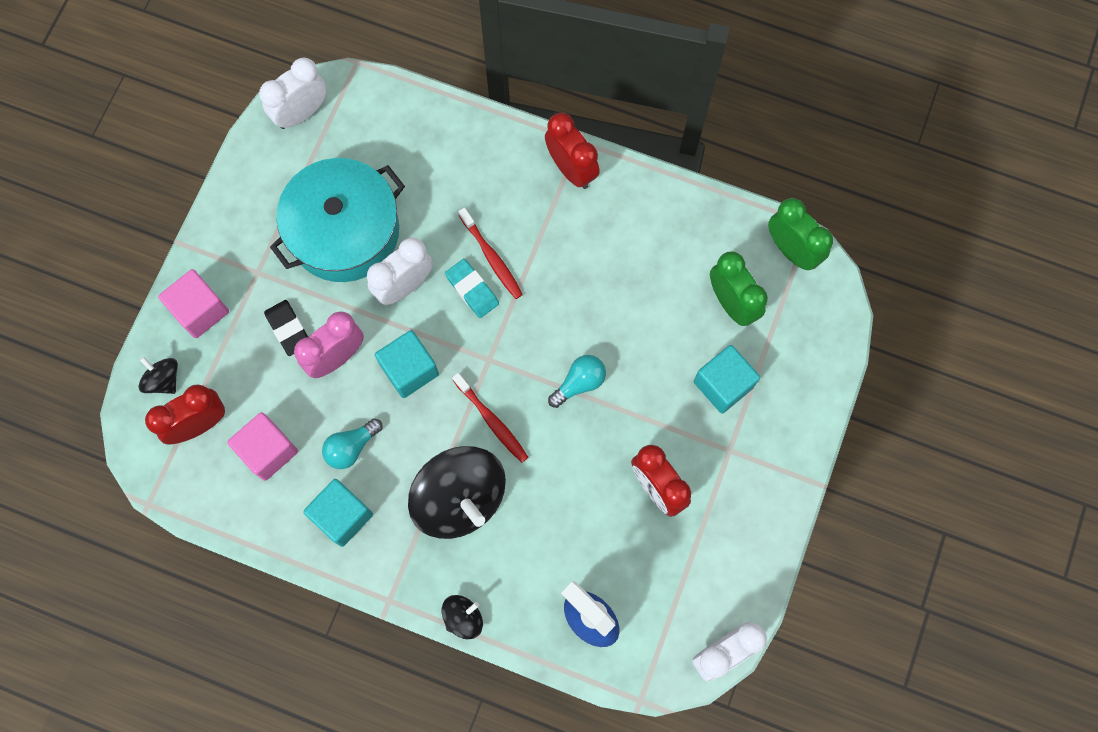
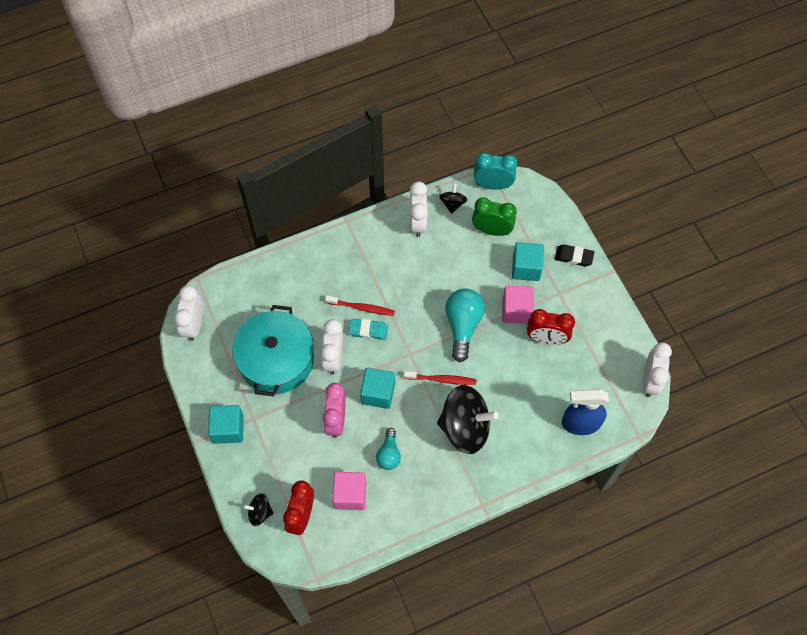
camera: 45 degrees left, 10 degrees down
(200, 310) = (243, 463): pink cube -> pink cube (516, 310)
(288, 329) = (298, 430): black eraser -> black eraser (573, 257)
(342, 516) = (419, 489): turquoise cube -> turquoise cube (228, 429)
(463, 618) = (525, 478): black spinning top -> black spinning top (452, 204)
(571, 169) = (356, 236): red clock -> none
(579, 383) = (463, 326): turquoise light bulb -> turquoise light bulb, size x1.68
(656, 216) = (418, 223): none -> white clock
(791, 250) = (493, 185): green clock -> turquoise clock

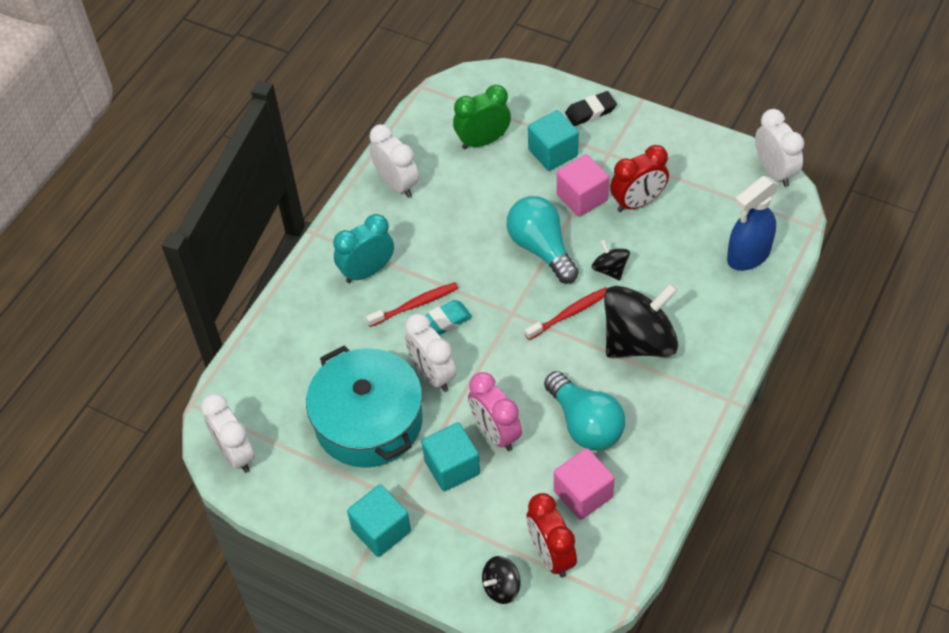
camera: 35 degrees left, 10 degrees down
(378, 393) = (515, 374): turquoise cube -> turquoise cube (452, 467)
(389, 454) = (585, 424): turquoise light bulb -> turquoise light bulb, size x1.68
(452, 204) = (416, 143): black spinning top -> black spinning top (610, 269)
(493, 185) = (442, 99): turquoise clock -> turquoise clock (367, 271)

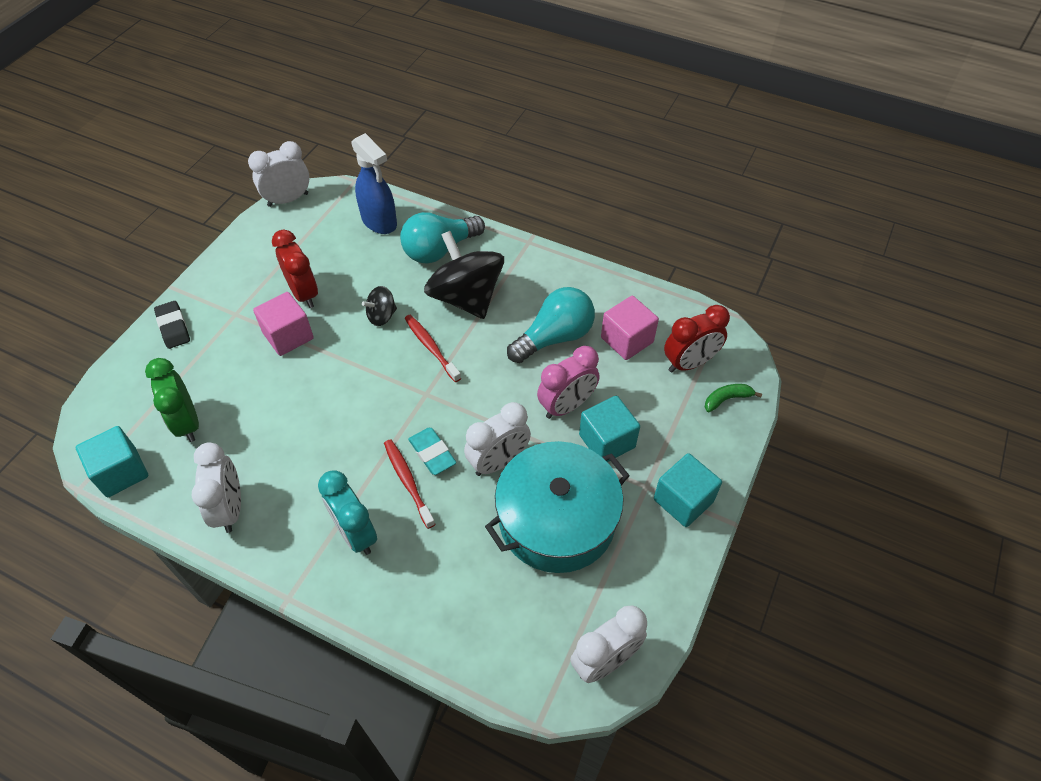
camera: 95 degrees left, 0 degrees up
(397, 184) = (230, 508): white clock -> white clock turned 120 degrees clockwise
(501, 587) = (727, 399): black spinning top -> green banana
(541, 248) = (348, 369): turquoise light bulb -> turquoise light bulb (439, 250)
(553, 152) = (222, 359): turquoise cube -> turquoise cube (121, 472)

